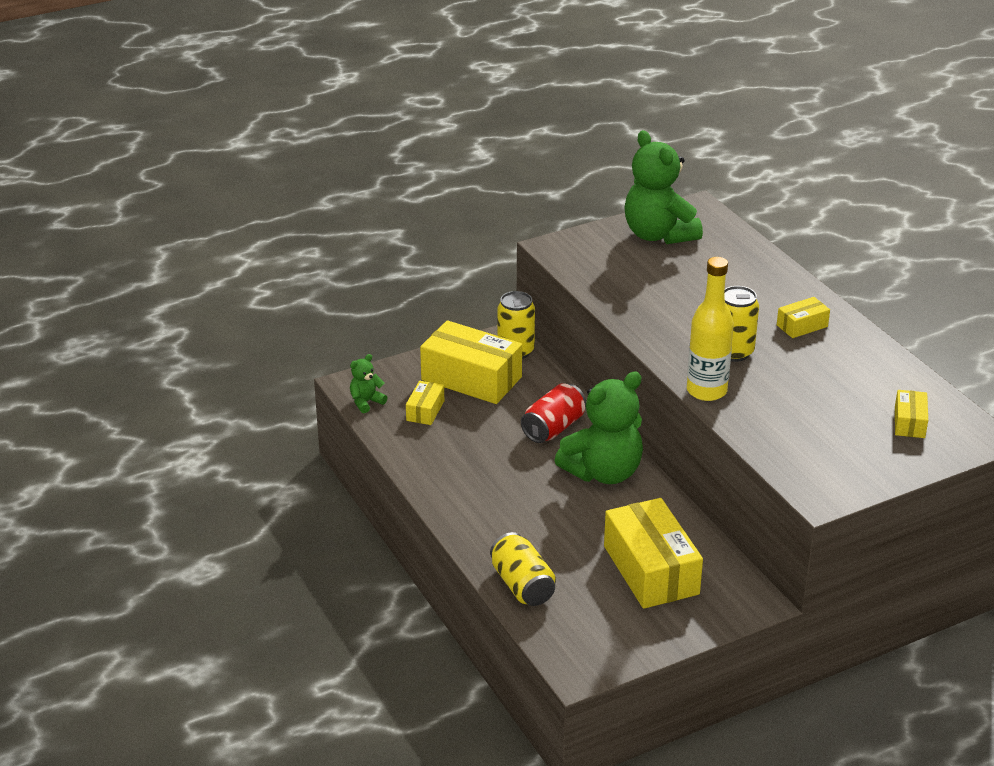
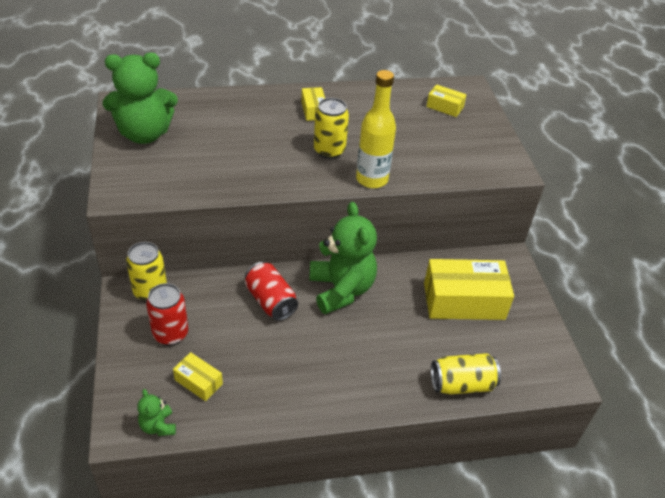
camera: 75 degrees left, 10 degrees up
(471, 378) = (170, 334): yellow box -> red can

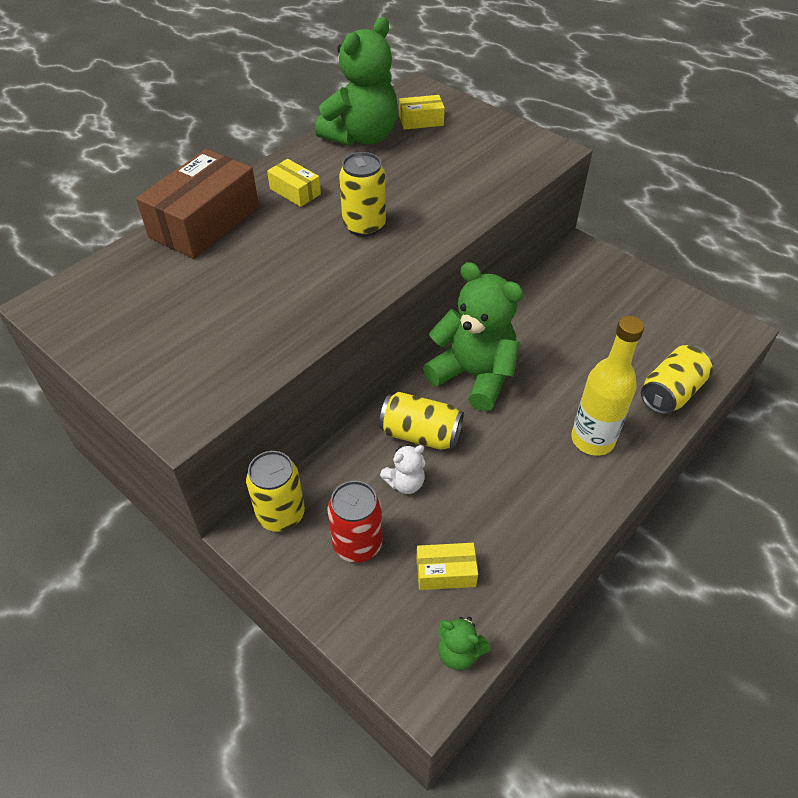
camera: 35 degrees left, 5 degrees up
(144, 134) = (127, 325): green teddy bear -> green teddy bear (362, 137)
(231, 321) = (405, 483): none -> white teddy bear
(244, 101) = (205, 222): none -> brown box
(270, 301) = (420, 434): red can -> yellow can
(372, 179) = (442, 232): yellow bottle -> yellow bottle (592, 440)
(464, 301) = (589, 314): yellow box -> none

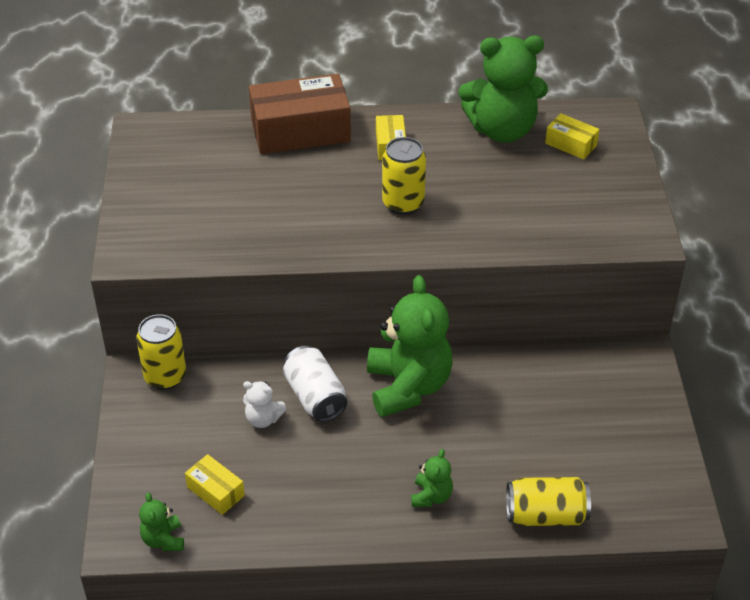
camera: 45 degrees right, 5 degrees down
(357, 544) = (186, 431): red can -> none
(420, 434) = (315, 397): yellow can -> white can
(592, 440) = (431, 496): yellow bottle -> green teddy bear

